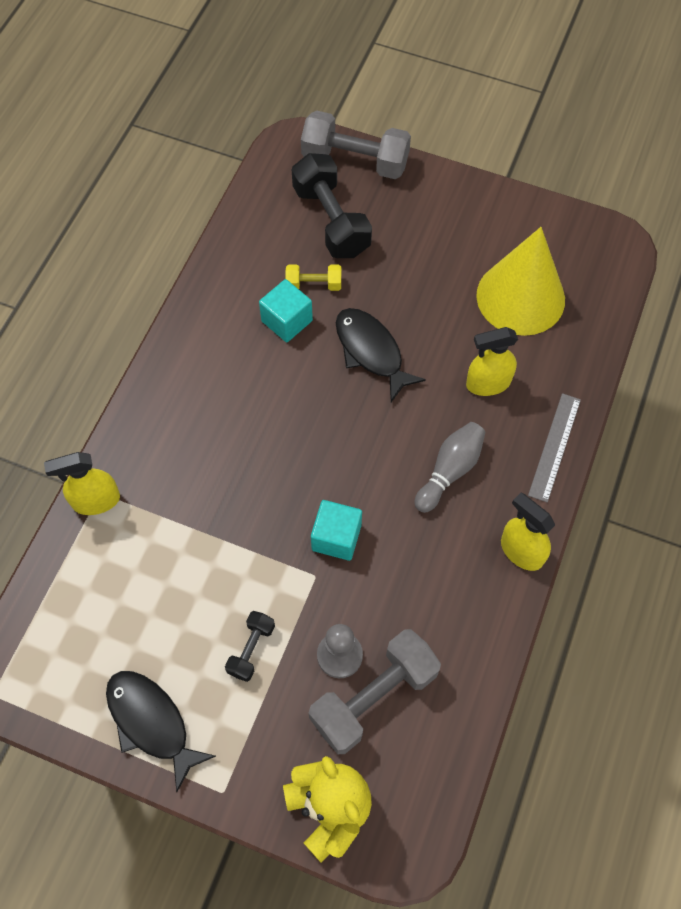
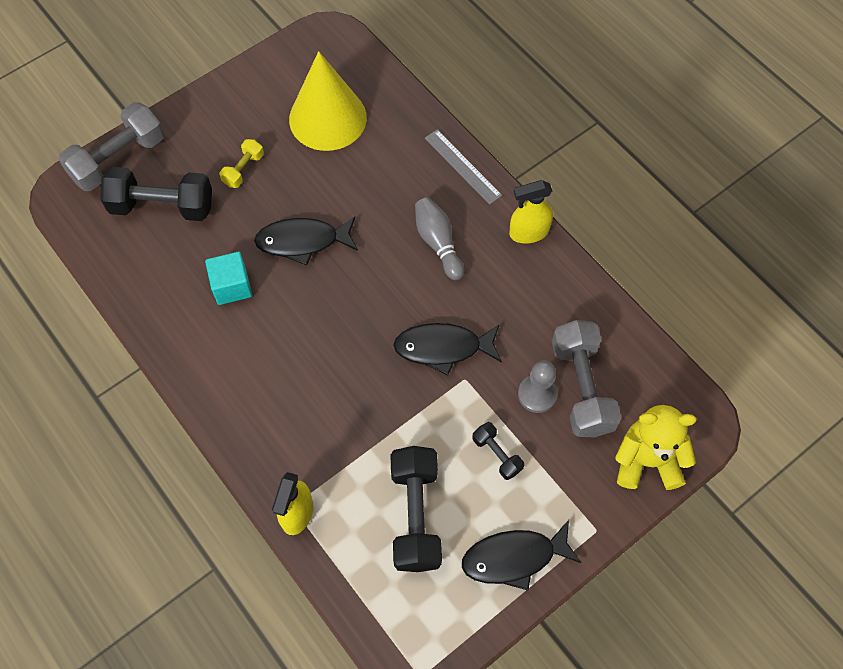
camera: 60 degrees left, 0 degrees up
(147, 606) = (415, 515): none -> black dumbbell
(313, 284) = (212, 250): yellow dumbbell -> yellow dumbbell (243, 169)
(336, 537) = (443, 348): turquoise cube -> black fish
(488, 383) = (384, 179): yellow spray bottle -> none

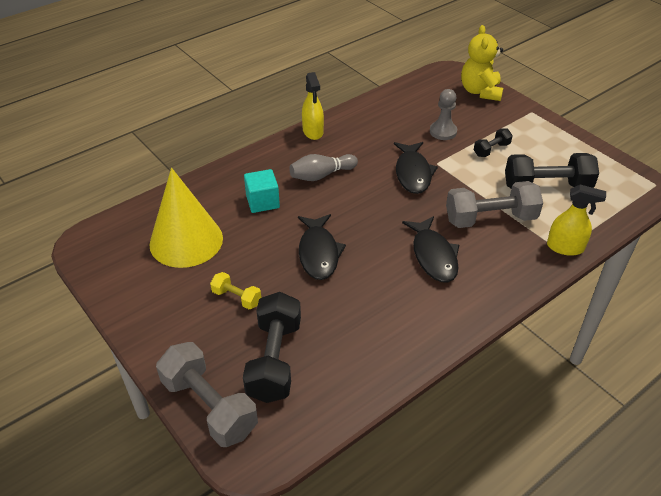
camera: 90 degrees left, 20 degrees down
(232, 286) = (366, 299): turquoise cube -> turquoise cube (262, 202)
(463, 166) = (250, 162): grey ruler -> none
(514, 558) = (561, 144): black fish -> black fish (433, 256)
(581, 388) = (434, 113): grey dumbbell -> grey dumbbell (490, 219)

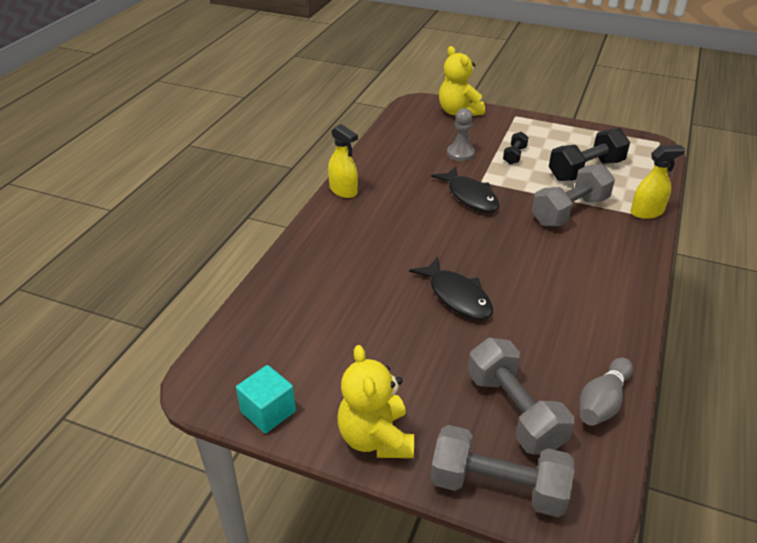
camera: 30 degrees left, 5 degrees down
(160, 331) = (376, 438): none -> yellow teddy bear
(186, 241) = (315, 338): yellow cone -> none
(236, 298) = (420, 370): yellow dumbbell -> none
(262, 202) = (357, 270): turquoise cube -> turquoise cube (268, 411)
(274, 360) = (514, 411): black dumbbell -> grey dumbbell
(321, 175) = (390, 226): grey bowling pin -> grey bowling pin (602, 402)
(433, 256) = (556, 259): black fish -> none

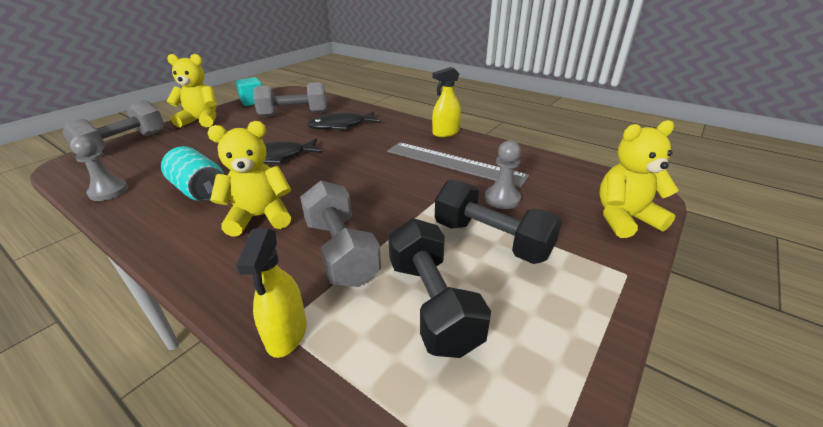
camera: 105 degrees right, 5 degrees down
(412, 179) = (454, 163): none -> grey ruler
(470, 196) = (409, 188): black fish -> black fish (341, 126)
(514, 155) = (491, 240): black dumbbell -> black dumbbell, size x1.97
(514, 411) = (156, 158): grey dumbbell -> grey dumbbell (294, 114)
(552, 324) = (200, 190): none -> turquoise can
(562, 264) = (260, 217): none -> yellow teddy bear
(602, 402) = (109, 191): grey bowling pin -> grey pawn

